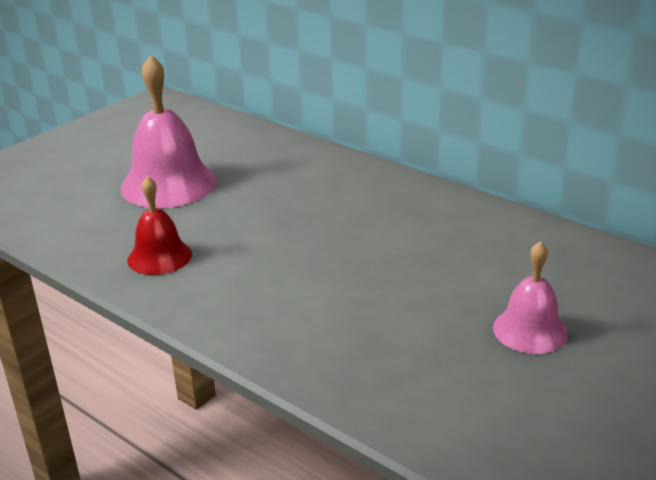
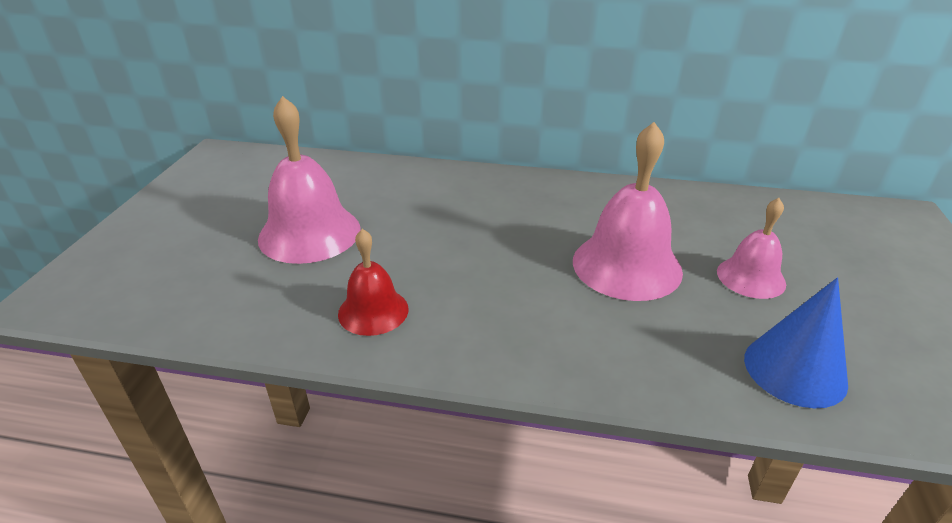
camera: 30 degrees left, 5 degrees up
(414, 284) = (626, 265): none -> pink bell
(468, 414) = (794, 370): none -> blue cone

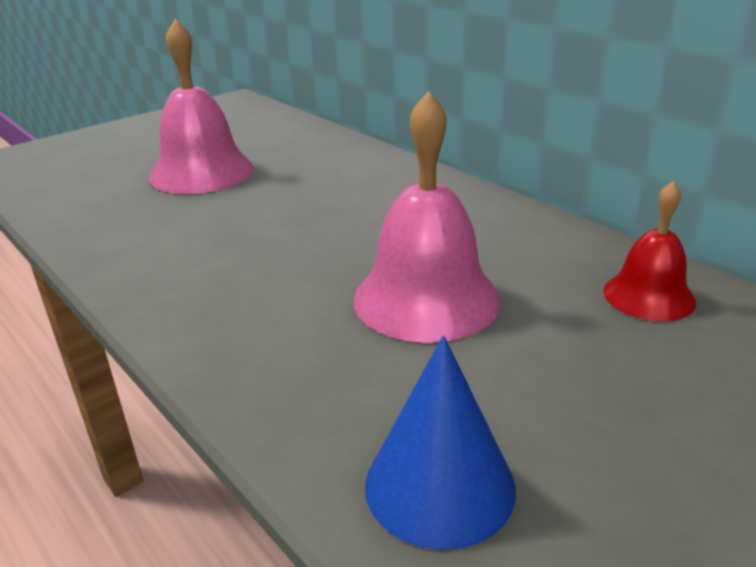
camera: 40 degrees right, 5 degrees down
(373, 311) = (149, 241): red bell -> red bell (649, 296)
(751, 277) = (561, 372): pink bell -> none

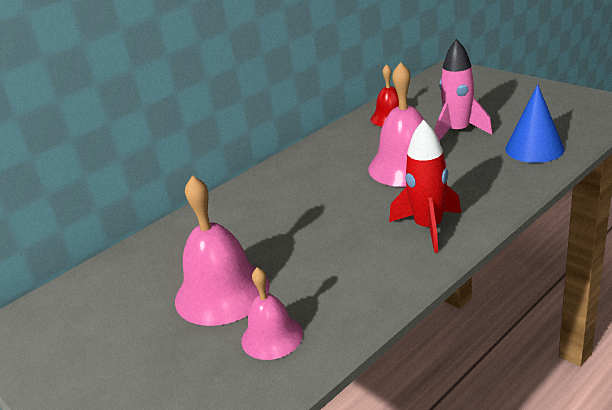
camera: 90 degrees left, 0 degrees up
(104, 196) = (272, 337): none -> pink bell
(218, 301) = (428, 228): none -> red rocket
(562, 376) = (458, 132): none -> pink rocket

